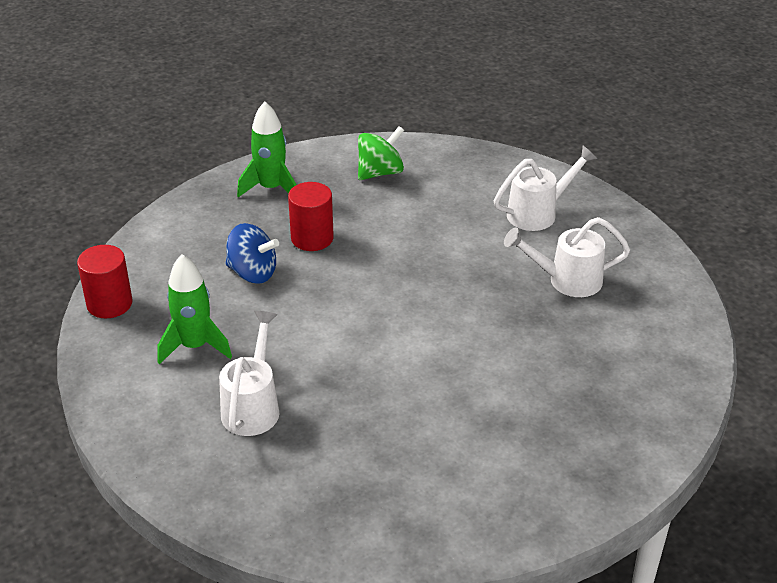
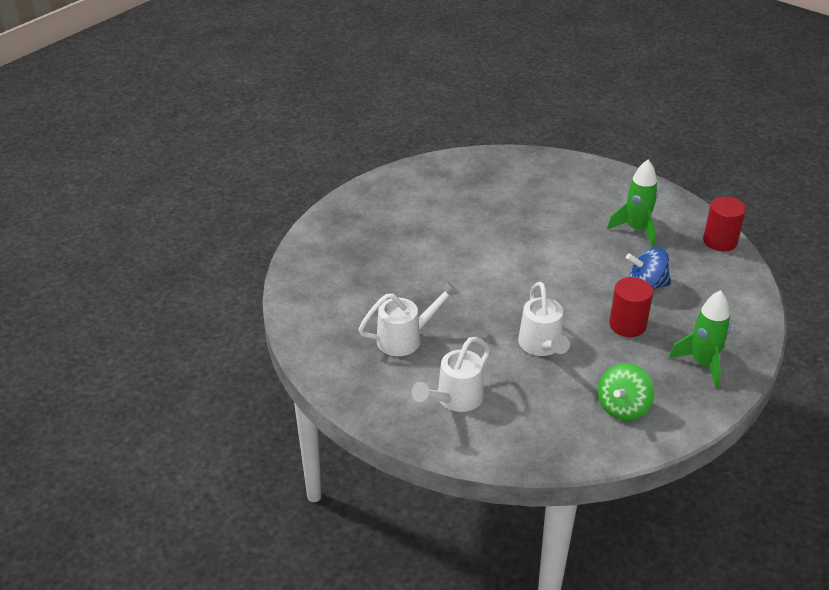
camera: 160 degrees right, 0 degrees up
(252, 407) = (568, 206): white watering can -> white watering can (542, 346)

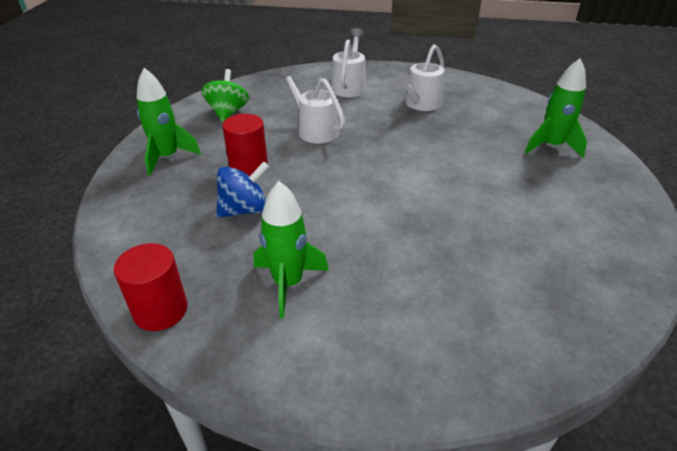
camera: 150 degrees right, 0 degrees up
(350, 250) = (551, 146): none -> green rocket

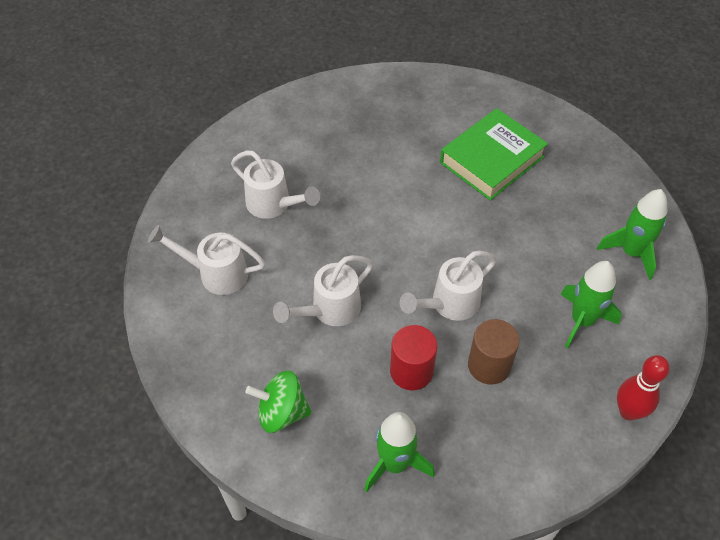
camera: 90 degrees left, 15 degrees up
(160, 310) = (628, 411): red cylinder -> red bowling pin
(244, 210) = (489, 365): blue spinning top -> brown cylinder
(317, 189) = (450, 304): none -> white watering can
(522, 227) = (491, 159): none -> green book
(551, 146) = (366, 113): green rocket -> green rocket (631, 252)

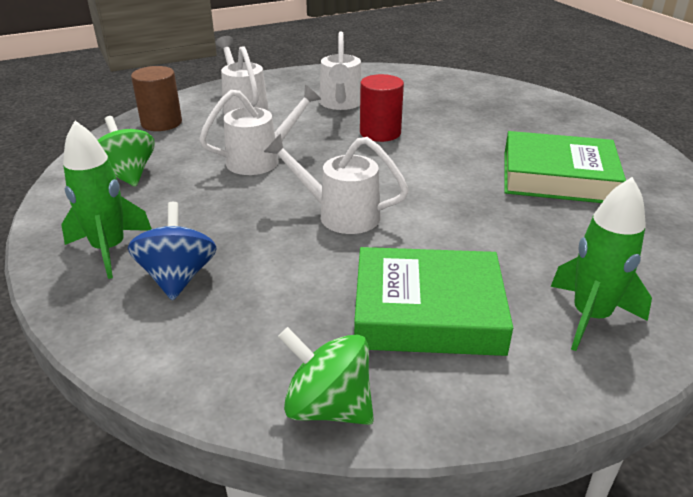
camera: 55 degrees right, 20 degrees down
(330, 310) = (260, 160): white watering can -> white watering can turned 135 degrees clockwise
(411, 371) = (232, 221): red cylinder -> red cylinder (380, 133)
(461, 434) = (178, 277): none -> blue spinning top
(489, 365) = (287, 265): brown cylinder -> brown cylinder (161, 123)
(582, 321) = (427, 312): green rocket -> green book
(628, 411) = (328, 407): red bowling pin -> green spinning top

